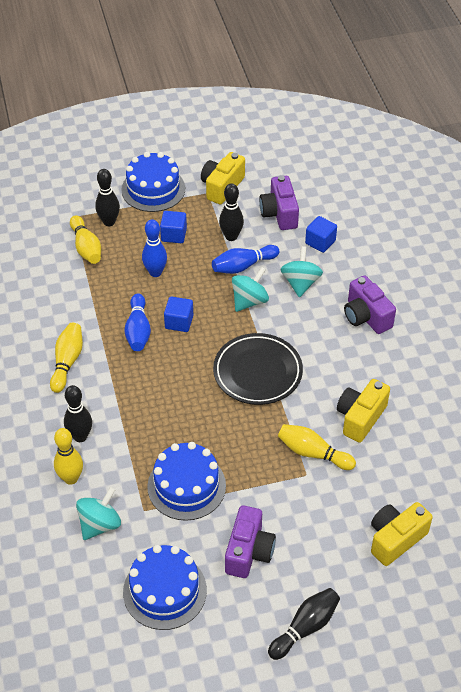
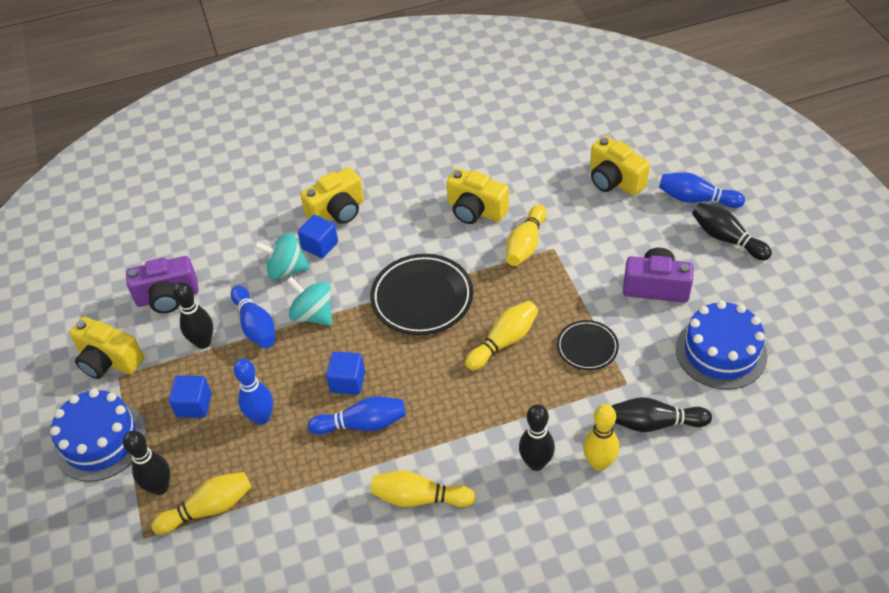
camera: 90 degrees left, 0 degrees up
(100, 524) = (655, 423): turquoise spinning top -> black bowling pin
(186, 486) = (587, 347): blue cake -> black plate
(202, 426) = (504, 342): none -> yellow bowling pin
(320, 242) = (221, 255): blue cube -> blue cube (320, 245)
(364, 611) = (696, 199): none -> blue bowling pin
(366, 316) = (337, 211): purple camera -> yellow camera

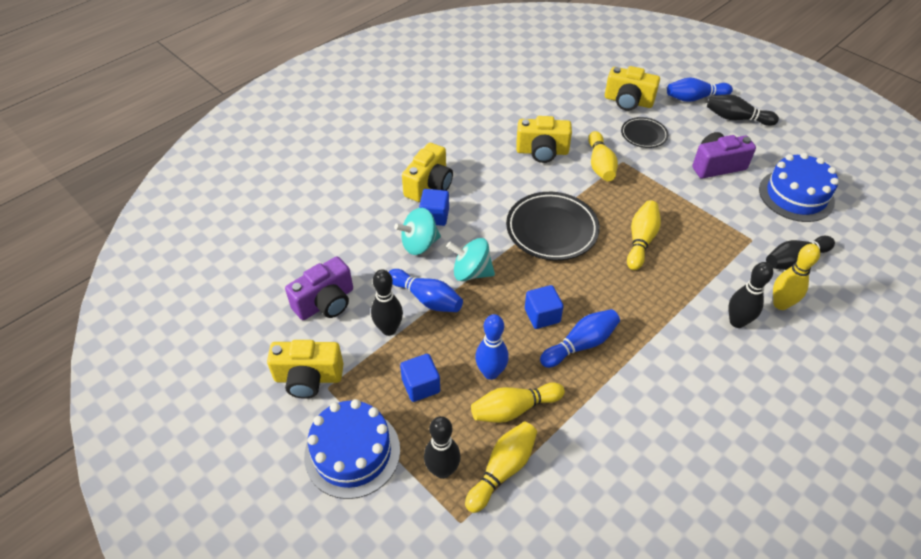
camera: 30 degrees left, 0 degrees up
(419, 498) = (672, 385): yellow bowling pin -> yellow bowling pin (514, 409)
(587, 347) = (704, 224): black plate -> black plate (643, 135)

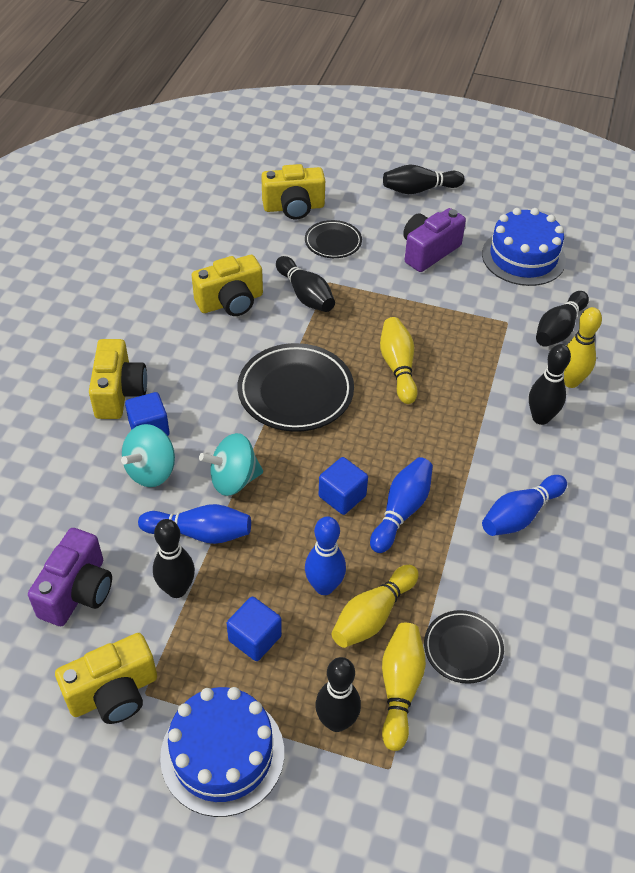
camera: 30 degrees left, 0 degrees up
(568, 465) = (463, 649): none -> black plate
(600, 165) = (305, 295): yellow bowling pin -> black bowling pin
(695, 98) = (363, 180): blue bowling pin -> blue bowling pin (520, 515)

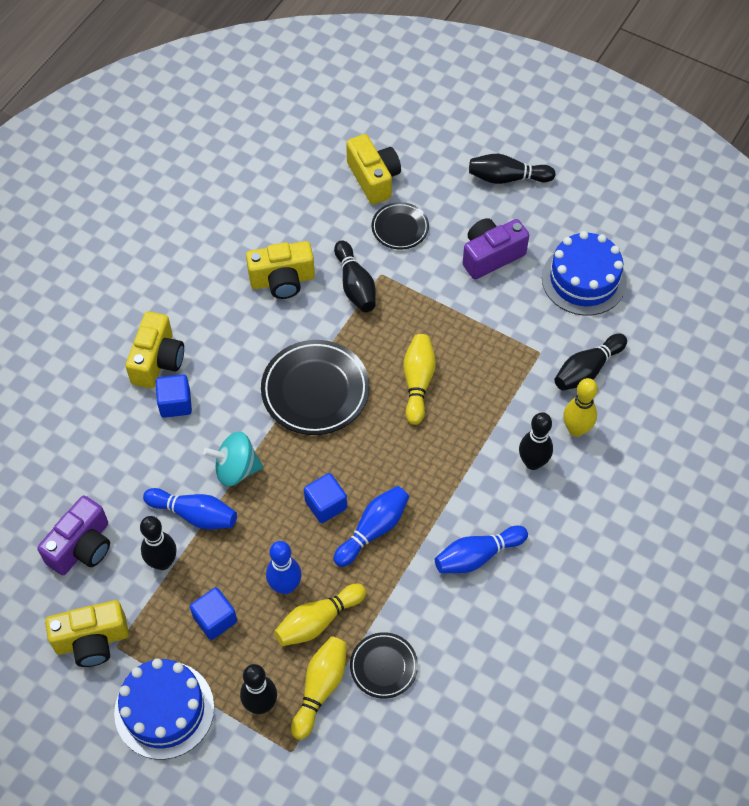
camera: 15 degrees right, 10 degrees up
(151, 471) = (167, 446): turquoise spinning top -> none
(294, 207) = (373, 178): yellow camera -> yellow camera turned 120 degrees counterclockwise

